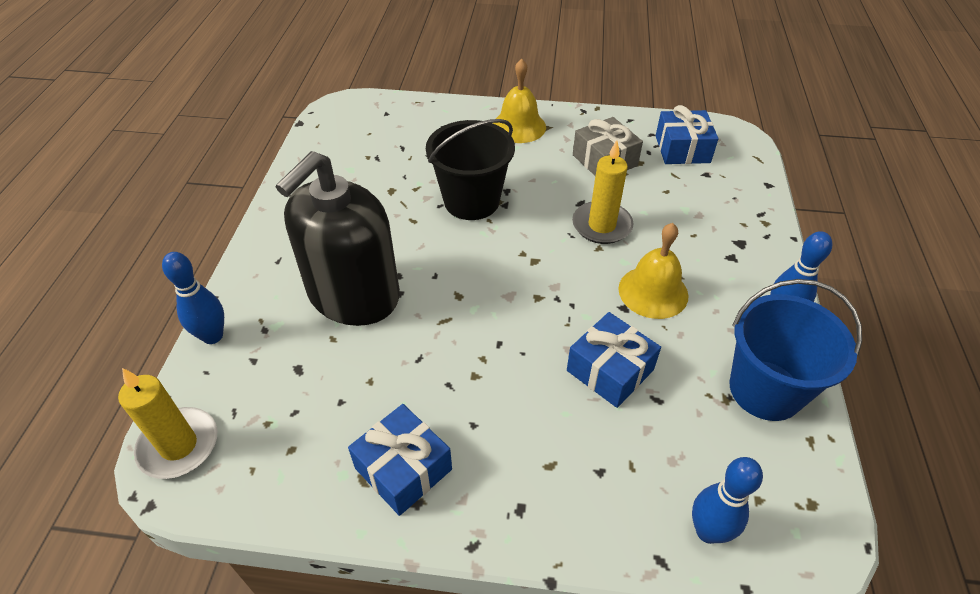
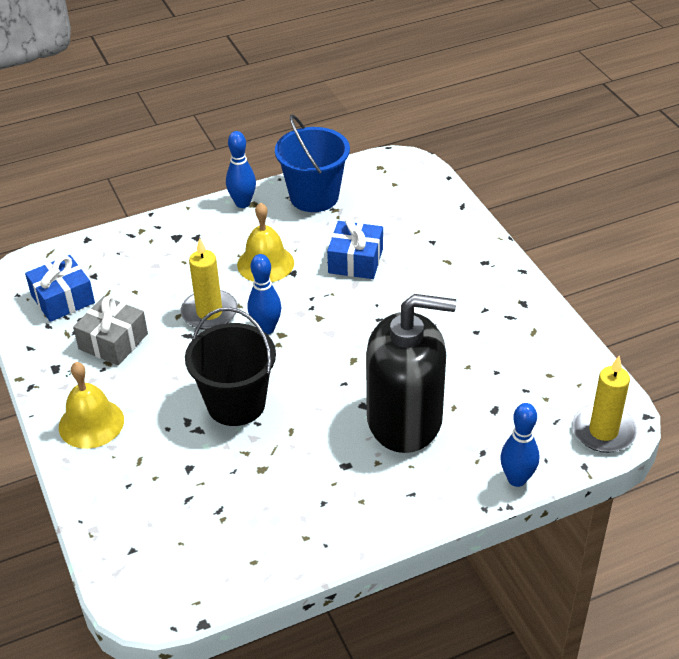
camera: 120 degrees left, 5 degrees down
(403, 468) = (509, 318): blue gift -> none
(708, 531) = (430, 195): blue bowling pin -> blue bowling pin (266, 329)

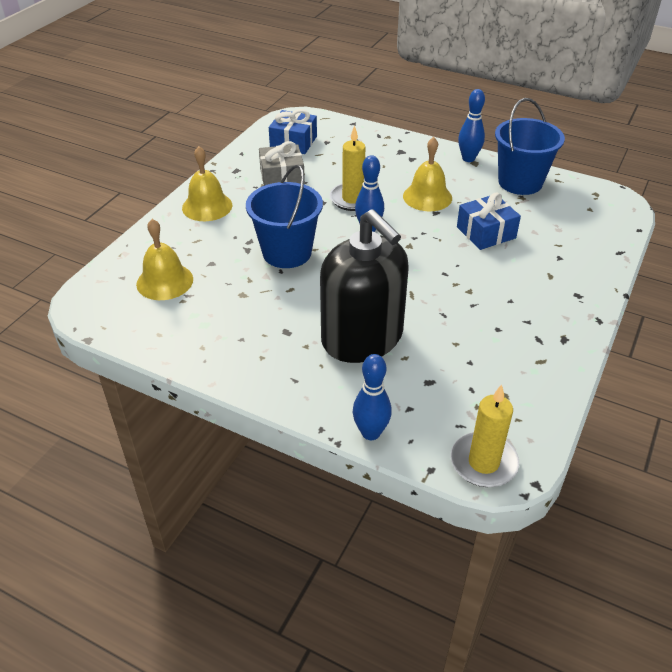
camera: 50 degrees right, 0 degrees up
(178, 518) = (165, 281): none -> yellow bell
(236, 404) = (287, 252): black bucket -> blue bucket

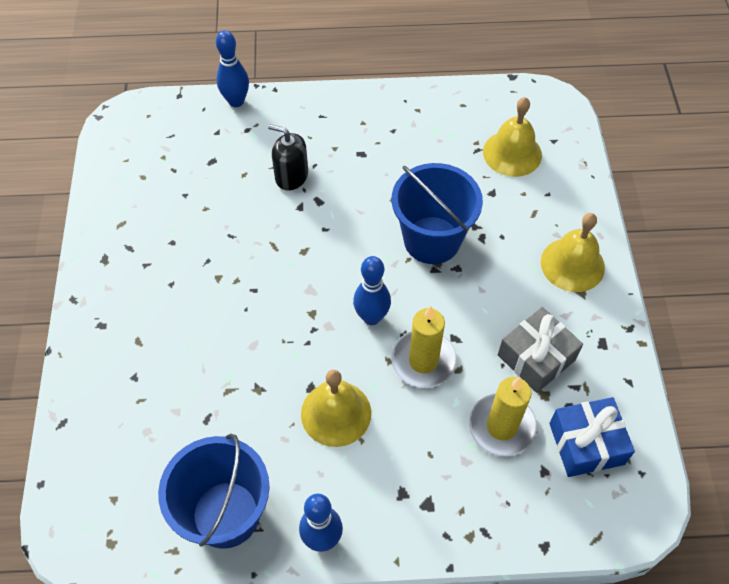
camera: 150 degrees right, 15 degrees up
(362, 338) = (291, 176): black soap dispenser -> black soap dispenser, size x0.46
(483, 462) = (142, 115): yellow candle -> yellow candle (501, 427)
(486, 232) = (234, 379): blue gift -> none

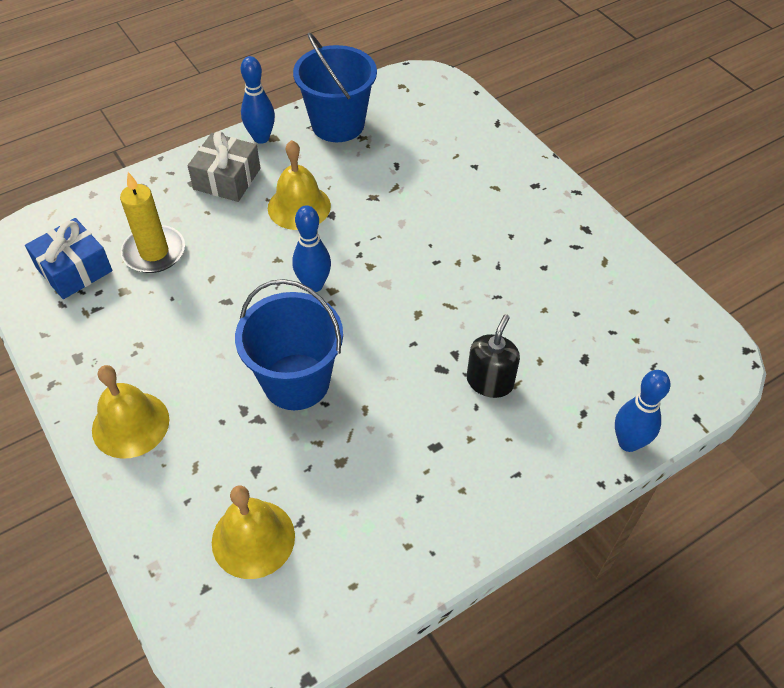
camera: 150 degrees right, 5 degrees down
(291, 176) = (490, 381): black soap dispenser -> black soap dispenser turned 60 degrees counterclockwise
(423, 361) = (246, 271): yellow candle -> none
(536, 357) = (141, 317): grey gift -> grey gift (227, 179)

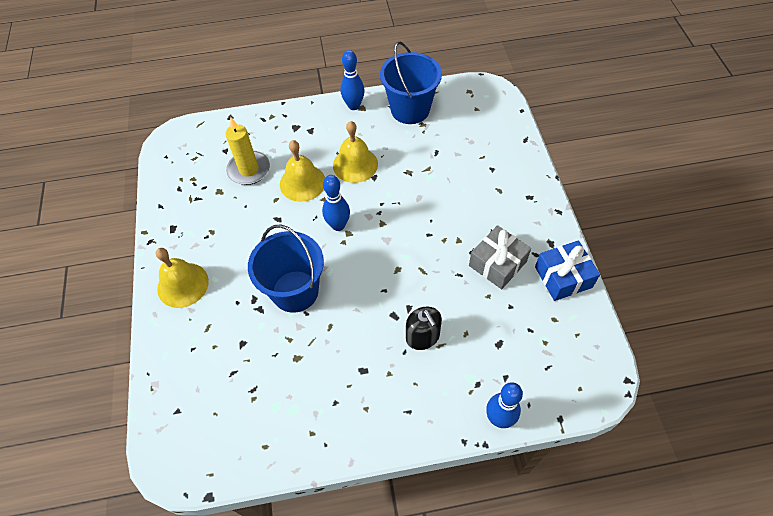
camera: 25 degrees right, 5 degrees up
(74, 269) = (196, 167): blue gift -> blue gift (563, 277)
(227, 179) = (318, 130): grey gift -> grey gift (497, 263)
(253, 538) = (219, 389): yellow bell -> yellow bell (302, 182)
(490, 381) = (422, 337): black soap dispenser -> black soap dispenser turned 105 degrees clockwise

